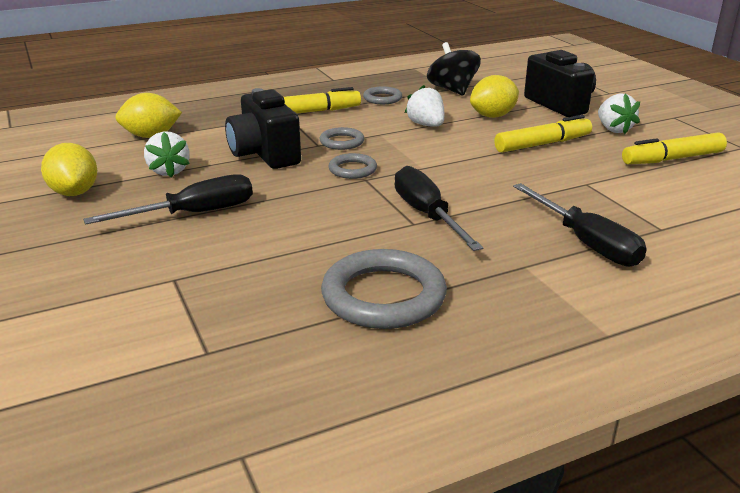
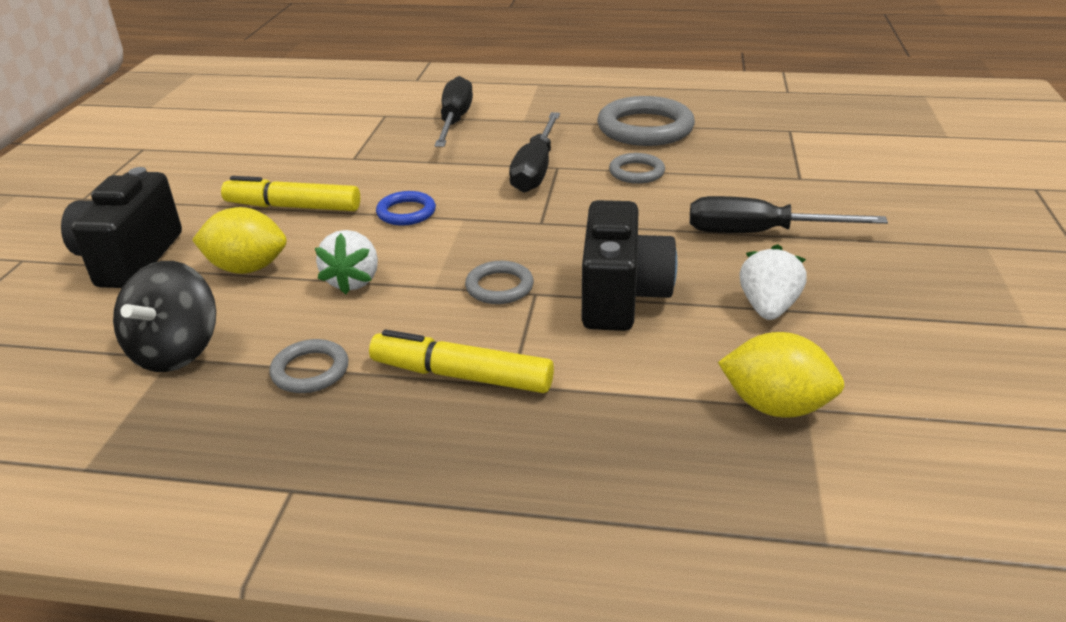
camera: 145 degrees left, 5 degrees up
(74, 192) = (906, 308): yellow lemon -> none
(352, 169) = (539, 238): grey ring -> grey ring (636, 172)
(466, 160) = (406, 212): none -> blue ring
(613, 129) = (183, 202): white strawberry -> none
(672, 159) = (229, 156): yellow marker -> none

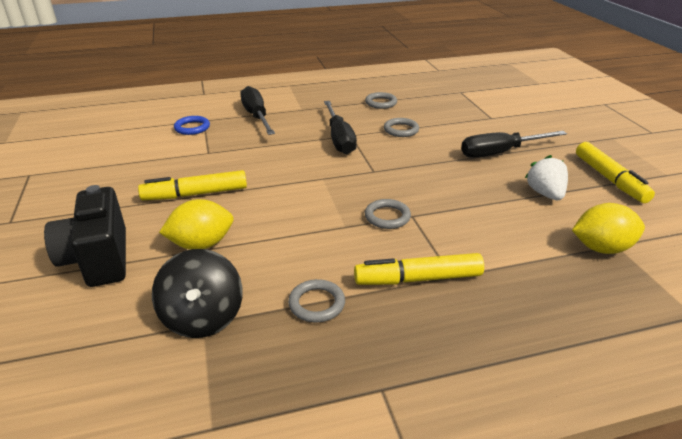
camera: 25 degrees left, 0 degrees up
(353, 281) = (288, 235): white strawberry -> none
(406, 212) = (281, 182): blue ring -> blue ring (192, 128)
(621, 297) = (463, 206): black camera -> none
(645, 128) = (381, 103): grey ring -> grey ring, size x0.53
(906, 310) = (609, 179): none -> yellow marker

